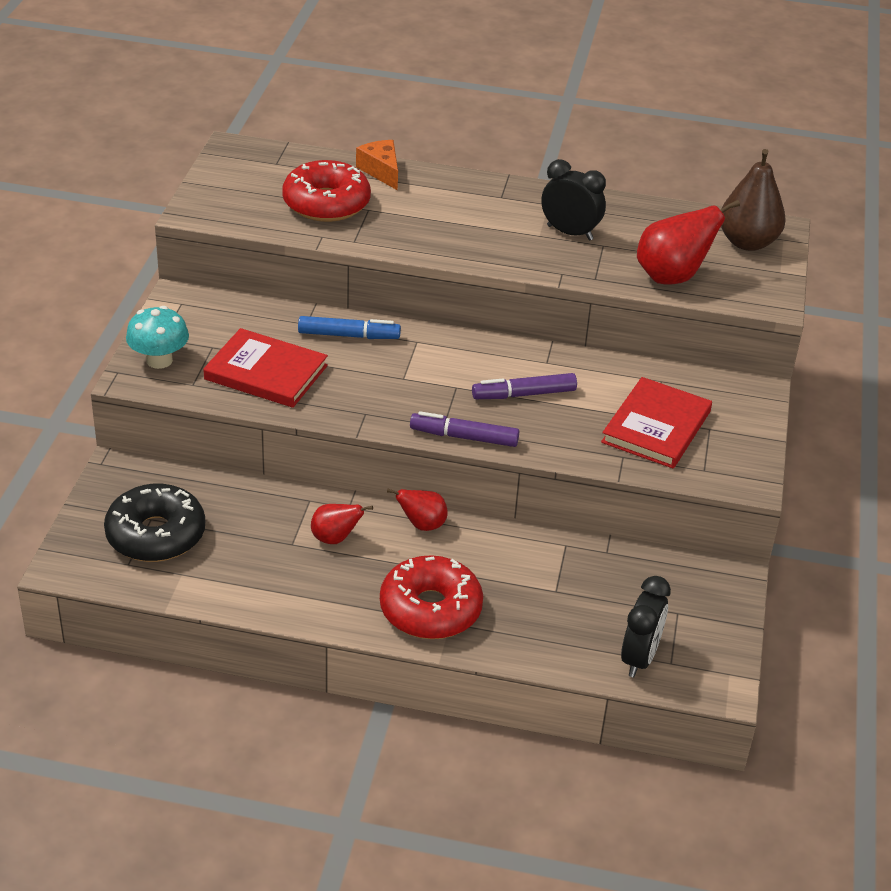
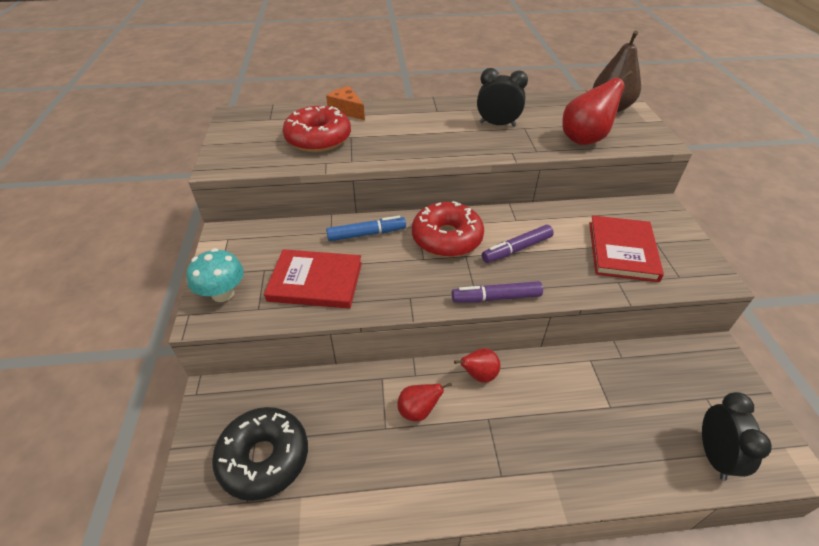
camera: 15 degrees left, 5 degrees up
(430, 609) = (529, 461): red donut -> red donut (447, 238)

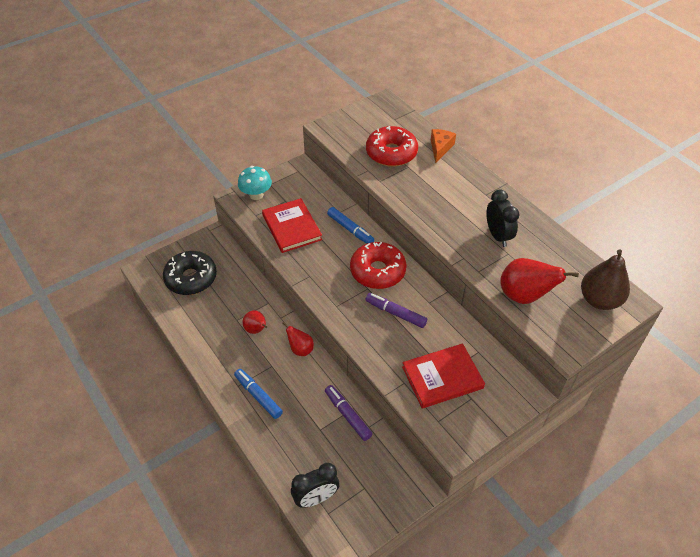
camera: 60 degrees right, 5 degrees up
(496, 298) = (338, 318): purple marker -> purple marker (347, 415)
(531, 456) = (258, 396): none -> blue marker

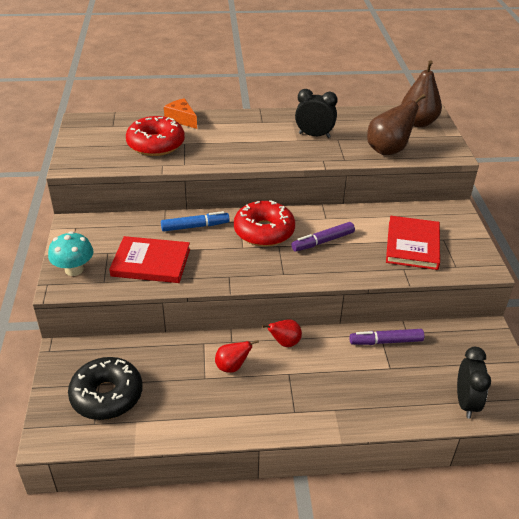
camera: 60 degrees left, 10 degrees down
(258, 396) = (320, 399): blue marker -> none
(524, 296) = (388, 150): red pear -> brown pear

